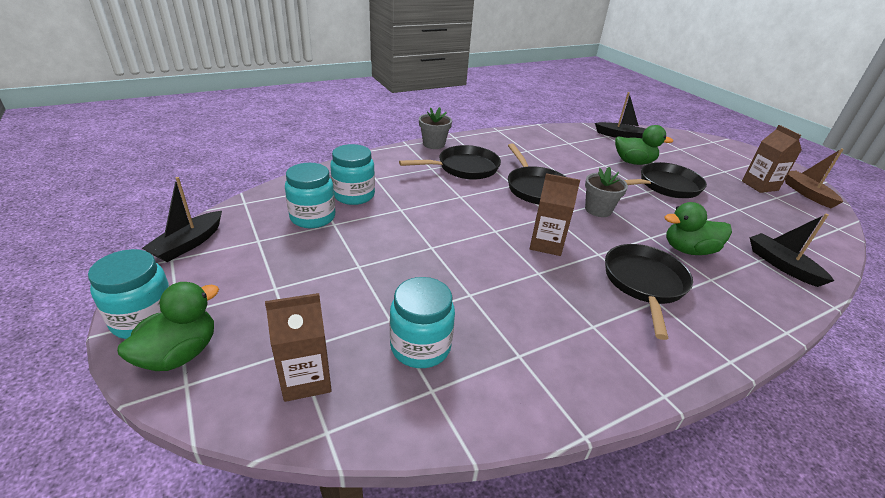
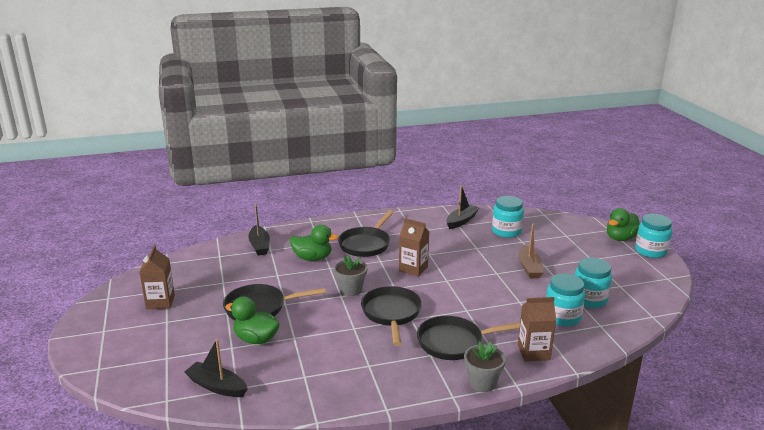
camera: 165 degrees left, 10 degrees down
(188, 244) = (665, 287): black boat -> black boat (461, 221)
(306, 379) = (558, 227): brown carton -> brown carton (533, 352)
(806, 193) = (128, 291): brown boat -> brown boat (529, 267)

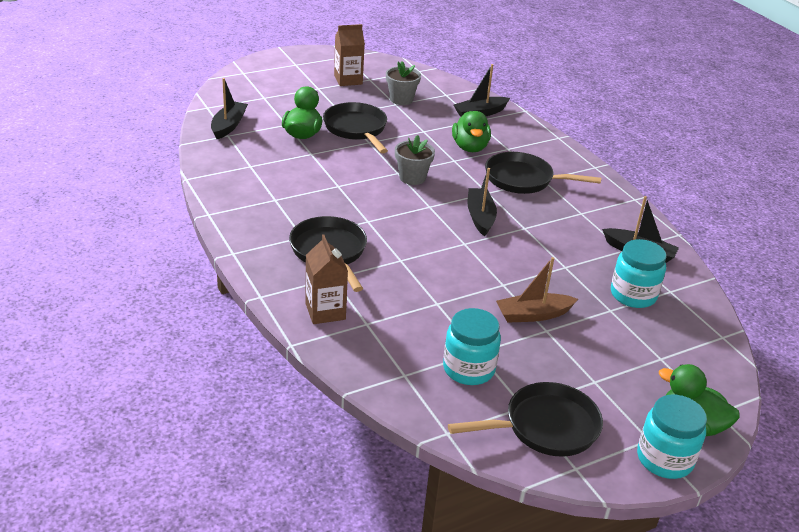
camera: 75 degrees right, 10 degrees up
(391, 314) = (373, 207): black pan -> black pan (545, 427)
(413, 269) = (480, 217): brown carton -> black boat
(482, 383) = (259, 272): grey flower pot -> grey flower pot (401, 99)
(562, 317) = (413, 340): turquoise jar -> none

